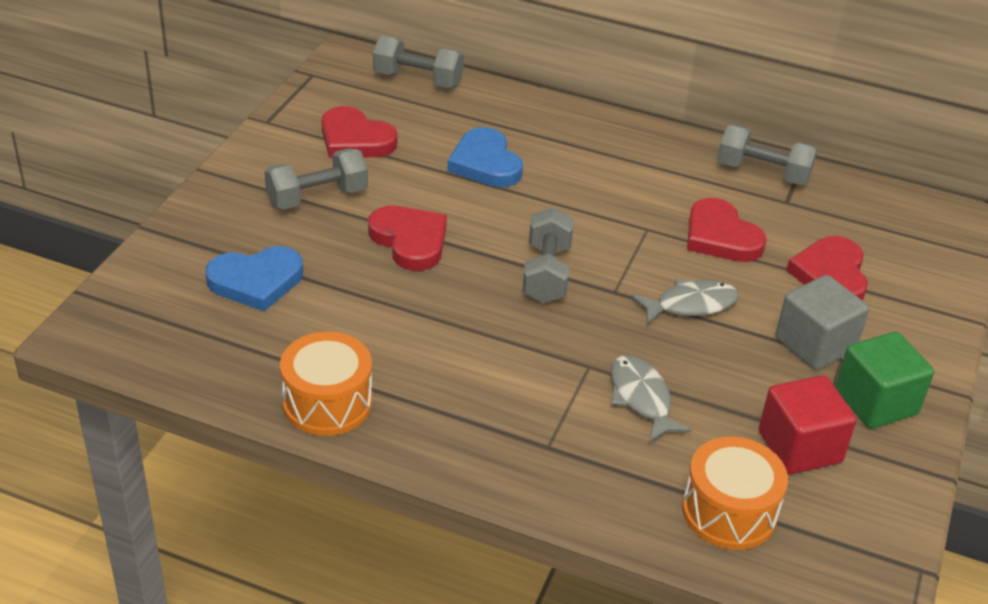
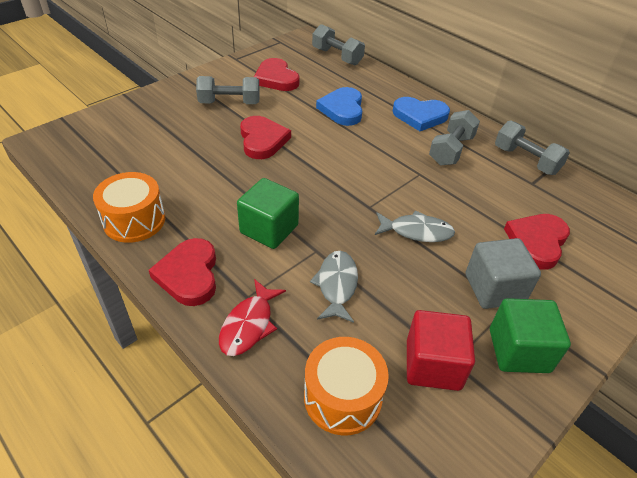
camera: 25 degrees right, 5 degrees up
(256, 281) = (157, 138): blue heart -> blue heart (420, 116)
(512, 358) = (269, 229): none -> green cube
(546, 273) = (332, 182): grey dumbbell -> grey dumbbell (451, 150)
(574, 476) = (249, 325): none -> red fish
(720, 236) = (468, 193): red heart -> red heart (189, 275)

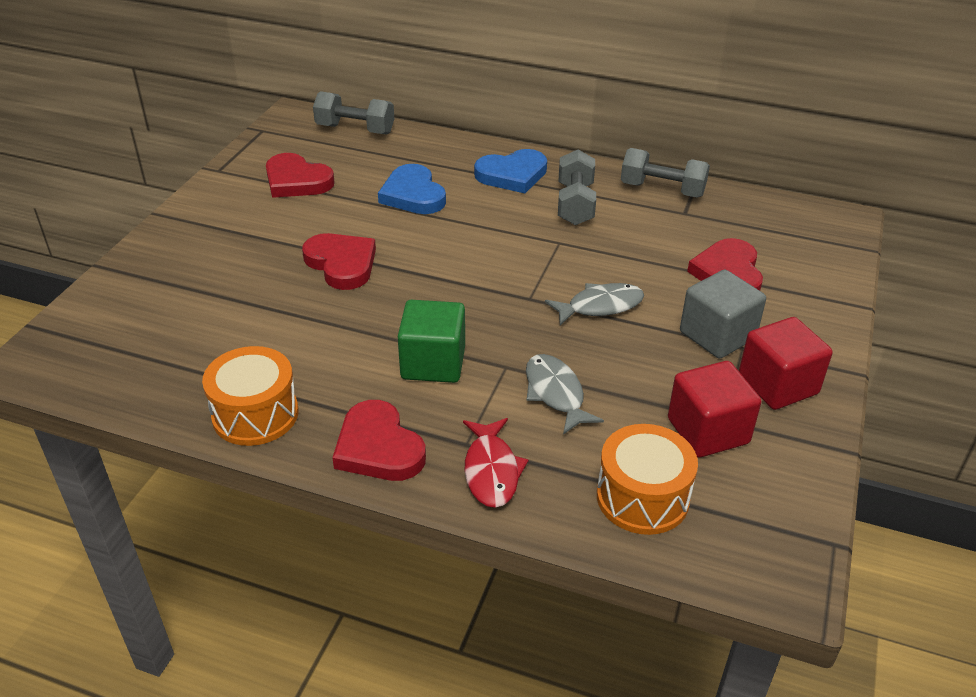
camera: 25 degrees left, 5 degrees down
(229, 103) = (259, 231): grey dumbbell -> none
(519, 350) = (777, 385): green cube -> red cube

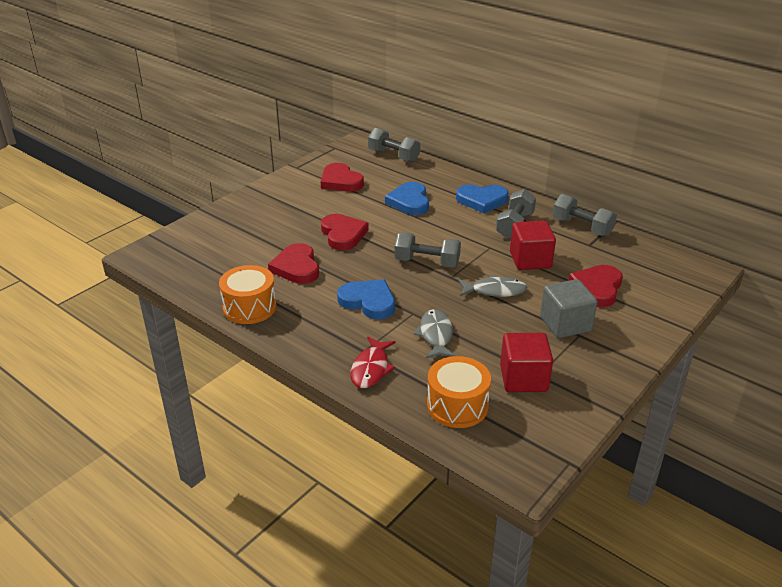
camera: 20 degrees right, 5 degrees down
(378, 447) = (310, 341): red heart -> red heart (296, 267)
(433, 363) = (368, 302): green cube -> blue heart
(485, 283) = (427, 262): none -> grey dumbbell
(777, 385) = (589, 362): red cube -> red cube (530, 260)

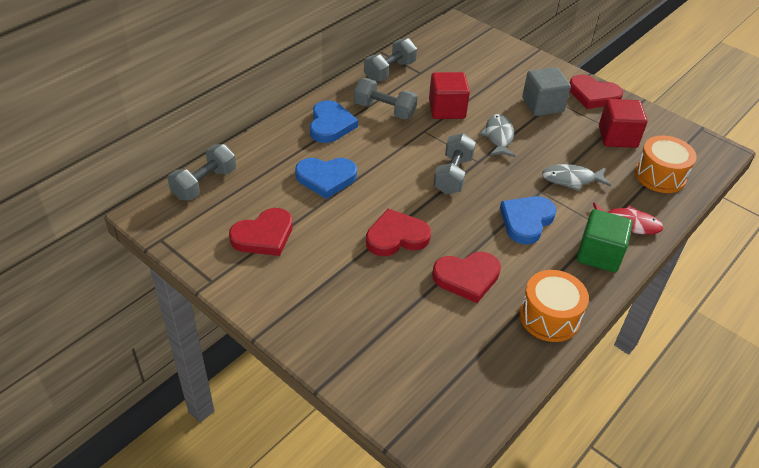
camera: 90 degrees left, 10 degrees up
(325, 343) = (599, 254): none -> green cube
(597, 288) = (489, 80): red heart -> red heart (593, 95)

